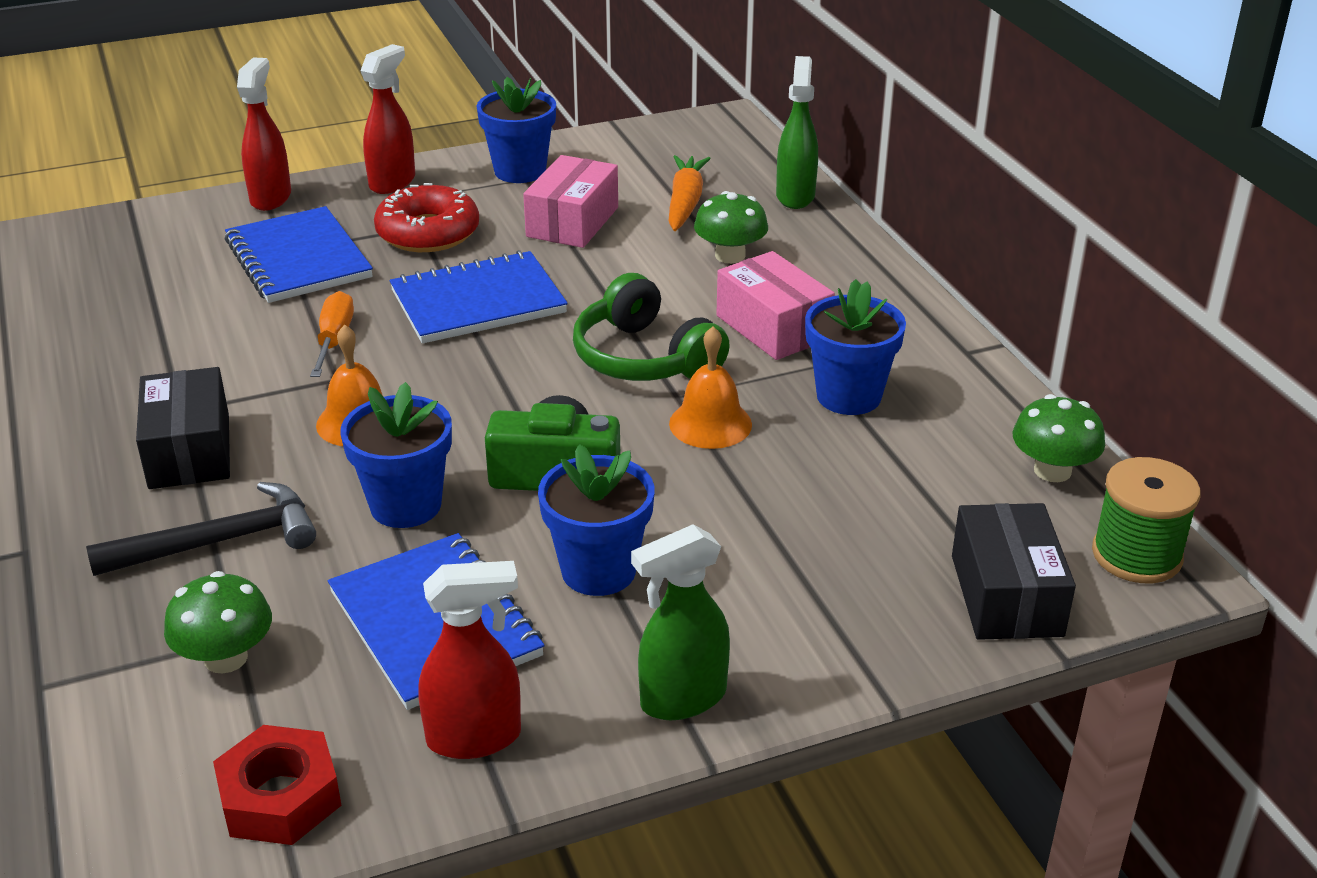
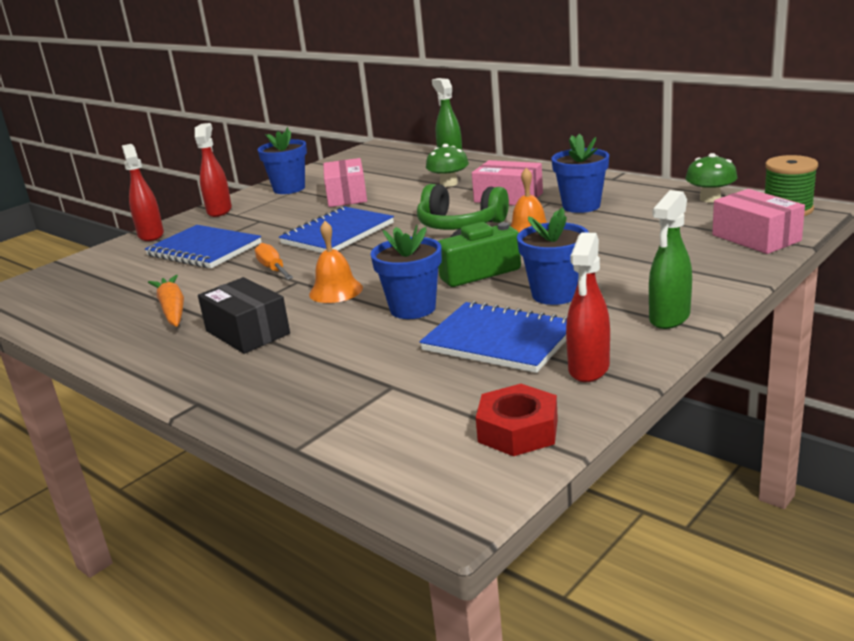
camera: 25 degrees left, 10 degrees down
(220, 542) = (322, 357): black hammer -> none
(226, 658) = (398, 395): green mushroom -> none
(428, 233) = (269, 221): red donut -> none
(475, 738) = (588, 369): red spray bottle -> red spray bottle turned 150 degrees clockwise
(685, 202) = (397, 175): orange carrot -> orange carrot (172, 309)
(1006, 595) = (756, 238): black box -> pink box

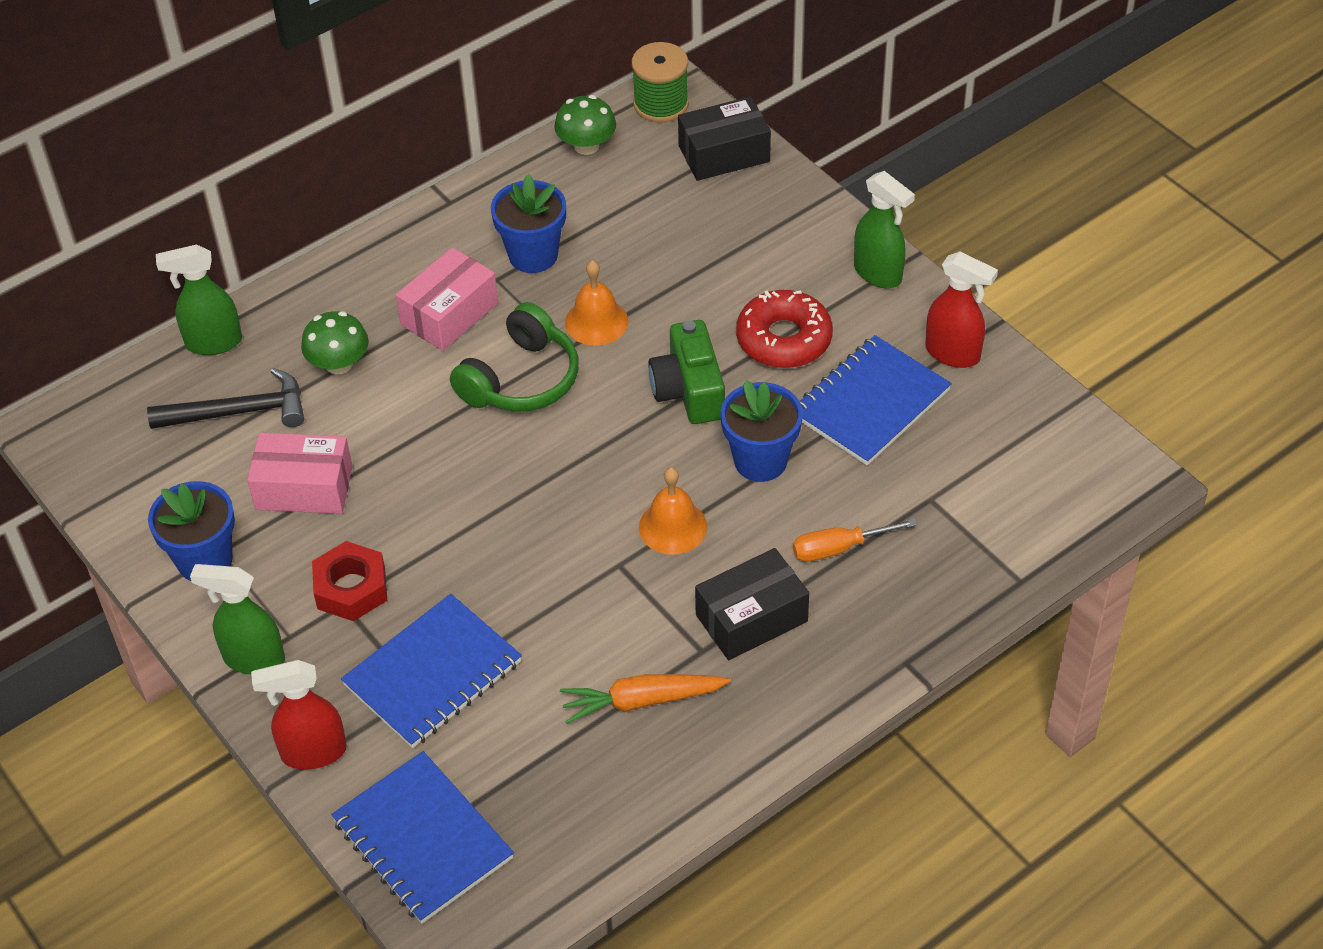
camera: 80 degrees left, 25 degrees up
(219, 211) = (253, 659): red spray bottle -> green spray bottle
(273, 269) = (562, 589): orange screwdriver -> orange screwdriver (839, 548)
(337, 233) = (468, 511): blue notebook -> blue notebook (422, 840)
(400, 173) = (239, 412): none -> black hammer
(518, 430) = (1040, 423): red nut -> red nut (351, 588)
(555, 294) = (784, 339): blue flower pot -> red donut
(756, 238) = (724, 154): pink box -> black box

